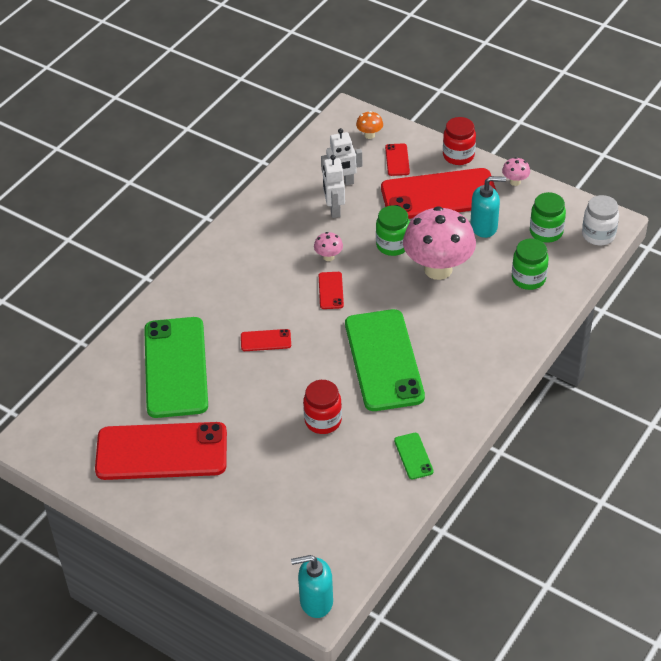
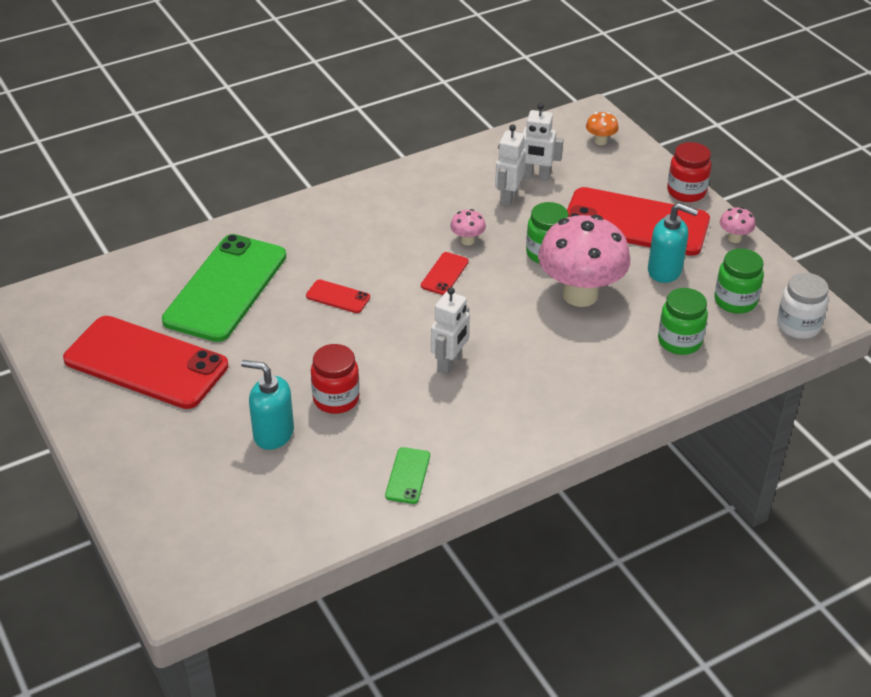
camera: 25 degrees right, 5 degrees down
(316, 601) = (181, 584): turquoise soap dispenser -> turquoise soap dispenser (273, 434)
(384, 360) = (450, 363): green phone -> white robot
(397, 160) = (613, 174): red phone -> none

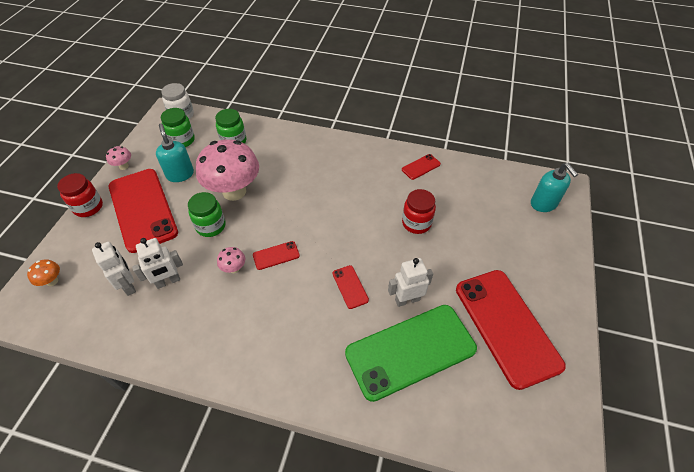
camera: 135 degrees left, 10 degrees up
(273, 434) = (465, 227): turquoise soap dispenser -> turquoise soap dispenser (543, 204)
(408, 476) = (421, 167): green phone -> red phone
(450, 363) = (341, 202): white robot -> white robot (407, 300)

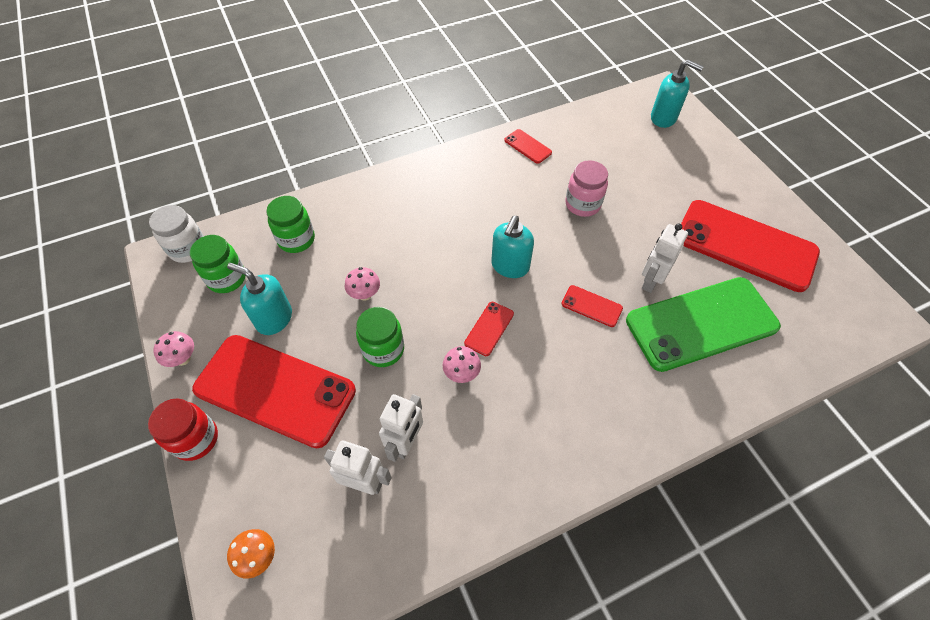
camera: 40 degrees left, 5 degrees up
(234, 191) = (365, 294): pink mushroom -> pink mushroom, size x0.41
(328, 229) = (510, 266): none -> turquoise soap dispenser
(410, 351) = (701, 323): green phone -> green phone turned 45 degrees clockwise
(416, 223) = (582, 204): red jar -> pink jar
(421, 167) = (527, 146): red phone -> red phone turned 60 degrees counterclockwise

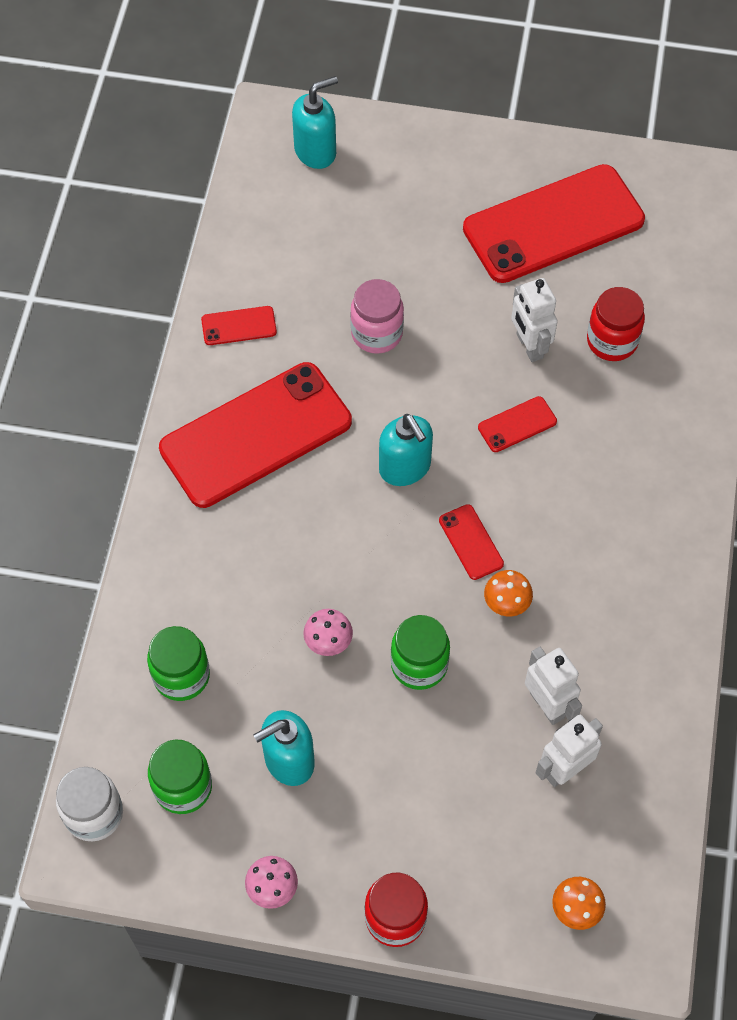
camera: 55 degrees left, 5 degrees up
(275, 390) = (390, 805): red phone -> red phone (256, 435)
(461, 374) = (506, 604): pink mushroom -> orange mushroom
(701, 323) = (612, 341): green phone -> red jar

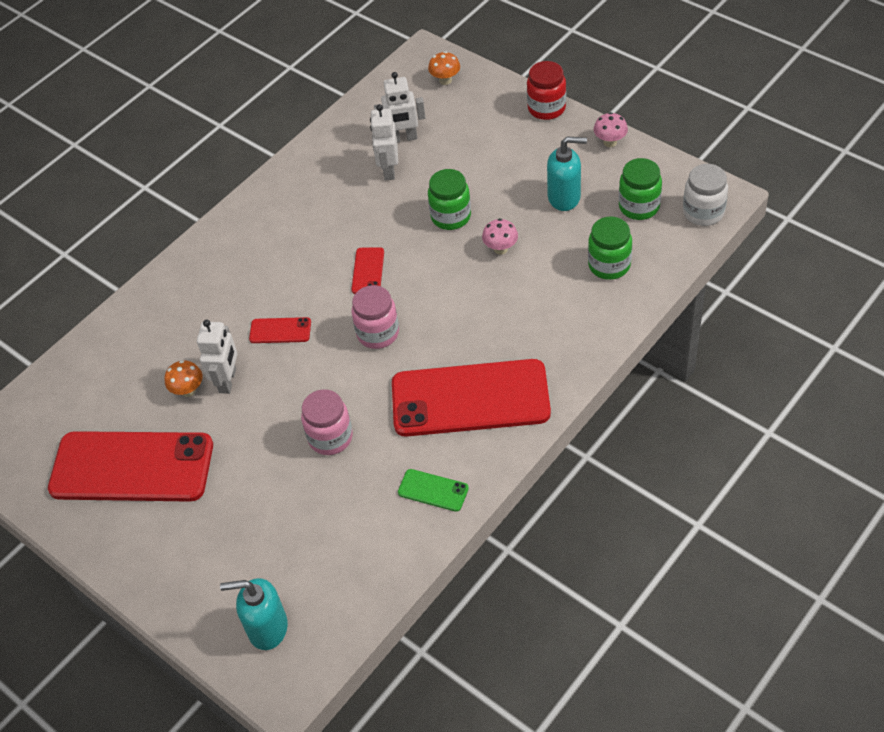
camera: 145 degrees left, 10 degrees down
(239, 326) = (433, 490): red phone -> green phone
(405, 467) = (378, 333): turquoise soap dispenser -> pink jar
(506, 604) = (372, 228): orange mushroom -> orange mushroom (188, 390)
(612, 341) = (169, 360): red jar -> none

